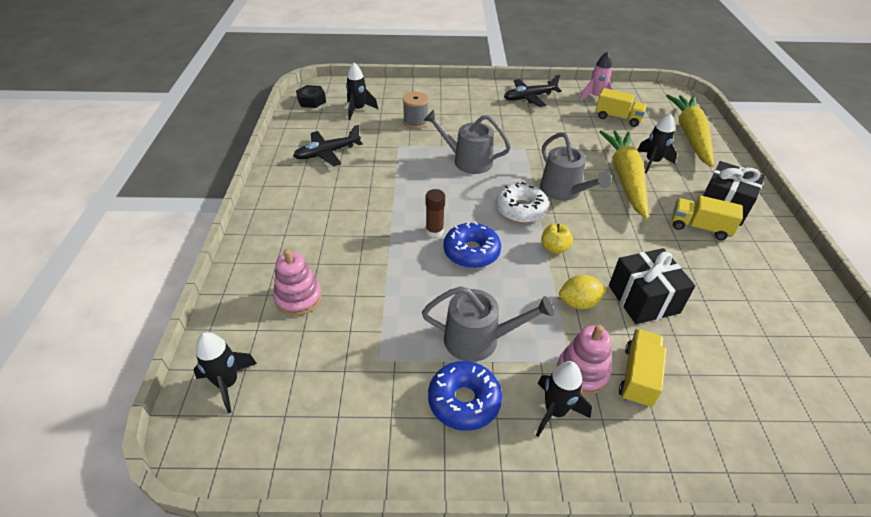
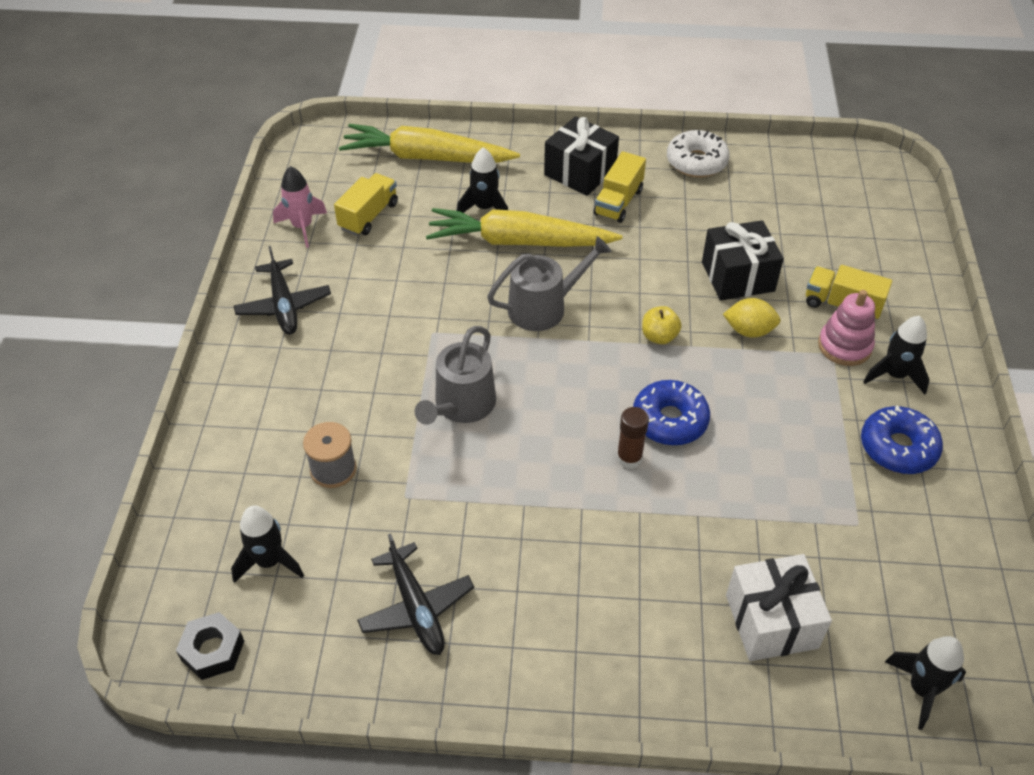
camera: 85 degrees left, 5 degrees up
(298, 298) = (771, 621): pink stacking toy -> white gift
(478, 339) = (814, 427): grey watering can -> none
(520, 210) = (583, 358): white donut -> white donut (696, 162)
(578, 303) = (749, 331): yellow lemon -> yellow lemon turned 75 degrees counterclockwise

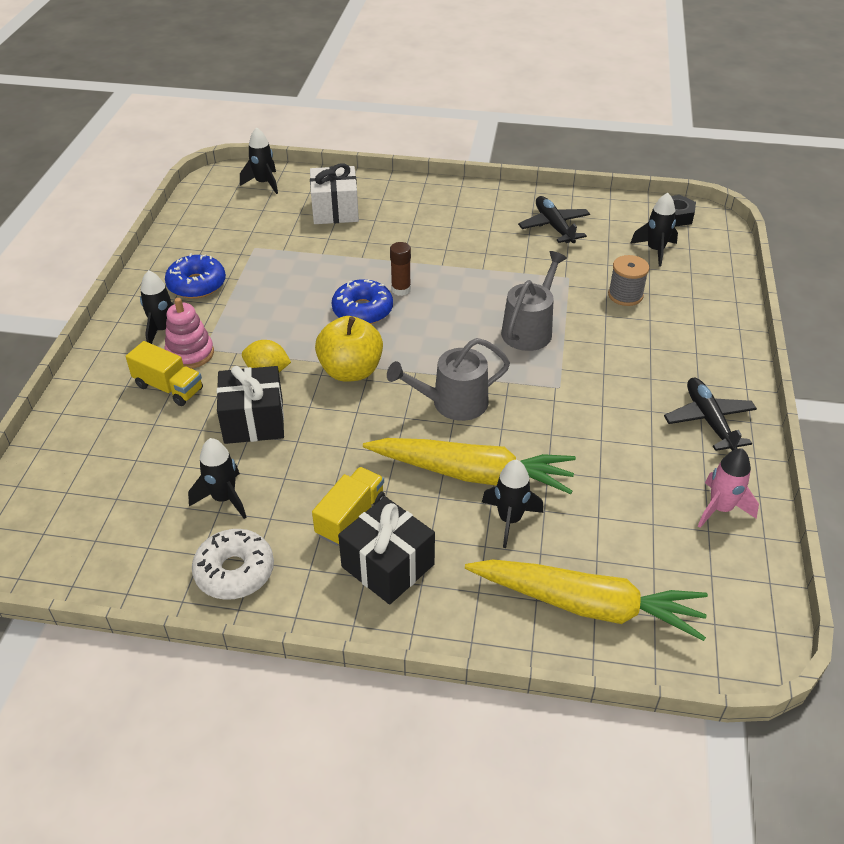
camera: 175 degrees left, 5 degrees down
(368, 216) = (646, 518): yellow truck -> none
(659, 336) = (351, 371): yellow apple -> yellow apple, size x1.87
(731, 209) = (224, 498): none -> black rocket

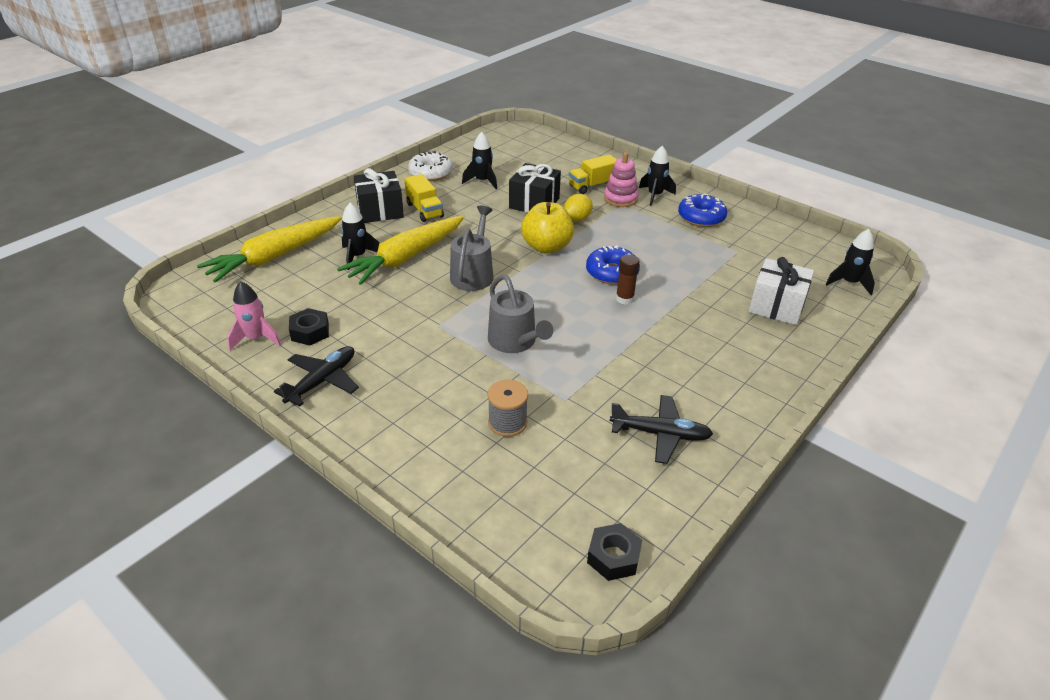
camera: 120 degrees right, 5 degrees down
(655, 250) = (559, 491): black rocket -> none
(666, 472) = (310, 332): none -> black nut
(709, 420) = (322, 381): black plane -> black plane turned 75 degrees counterclockwise

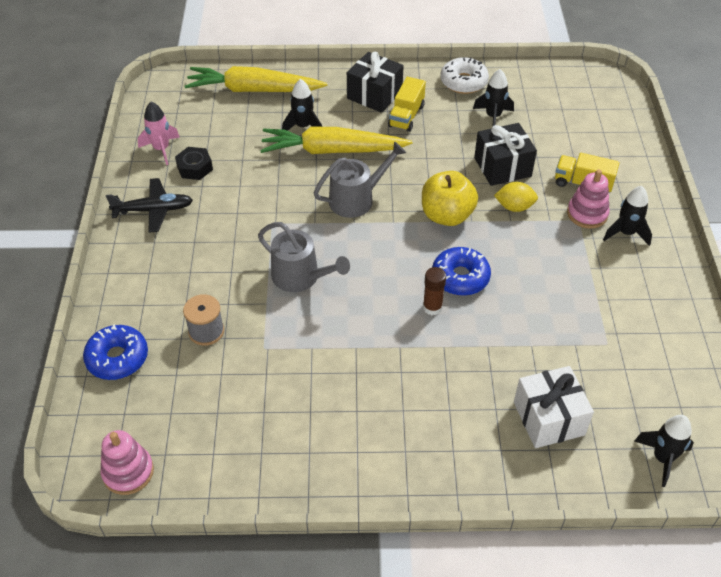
camera: 50 degrees right, 10 degrees up
(515, 341) = (300, 277): grey watering can -> grey watering can turned 75 degrees counterclockwise
(613, 557) = (128, 472): black nut -> pink stacking toy
(660, 434) = (281, 428): black plane -> none
(701, 217) = (632, 286): blue donut -> blue donut (117, 358)

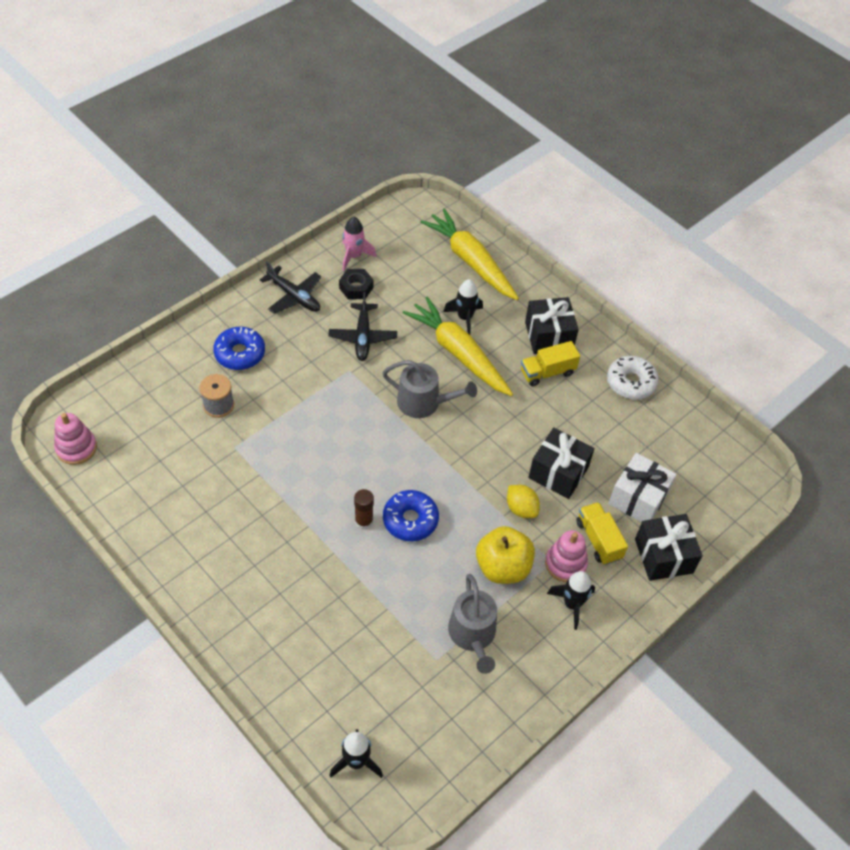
camera: 45 degrees right, 5 degrees up
(117, 358) = (154, 375): blue donut -> blue donut (240, 353)
(249, 194) = (363, 337): none -> black plane
(300, 277) = (315, 423): grey watering can -> grey watering can (473, 635)
(447, 216) = (465, 470): yellow apple -> yellow apple (503, 567)
(493, 117) = (611, 429): black rocket -> none
(548, 418) = (327, 662): white gift -> white gift (638, 498)
(628, 160) = (663, 556): none -> black gift

